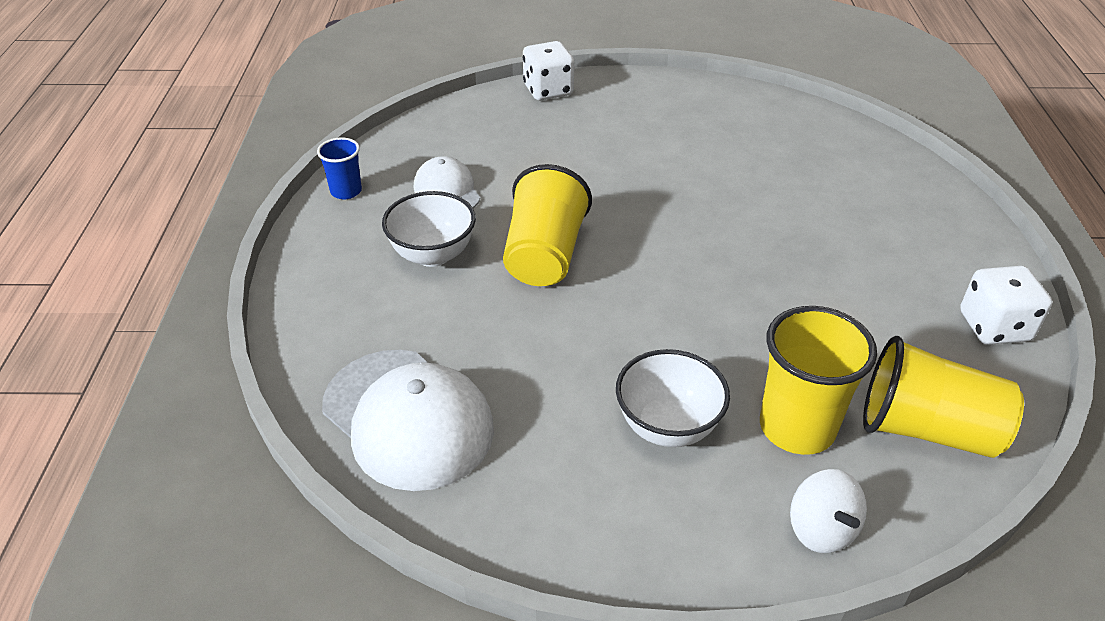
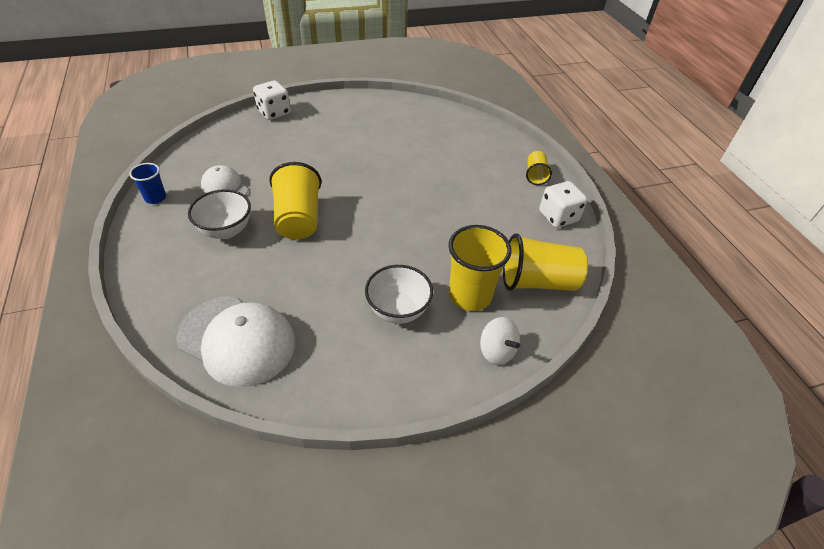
camera: 20 degrees left, 5 degrees up
(968, 250) = (535, 175): none -> yellow cup

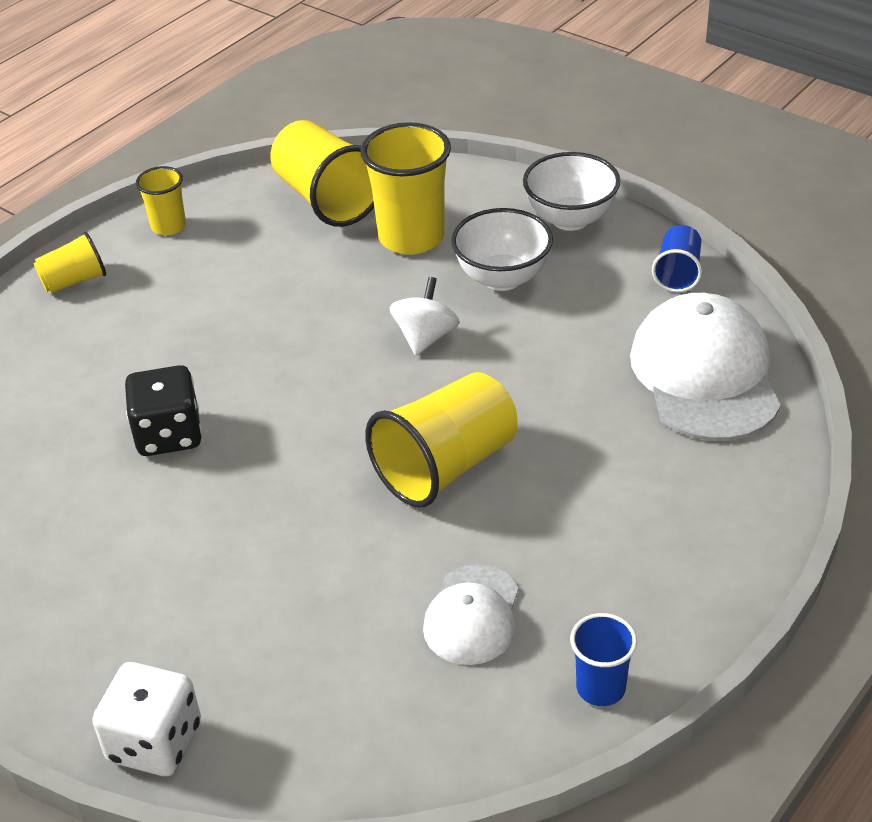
camera: 120 degrees left, 5 degrees down
(226, 230) = (562, 527): white bowl -> white bowl (570, 219)
(320, 393) = (678, 273): none -> blue cup
(404, 162) = (169, 435): none -> black dice
(496, 351) = (473, 188): white spinning top -> white spinning top (425, 337)
(558, 217) = (168, 226): white dice -> yellow cup

